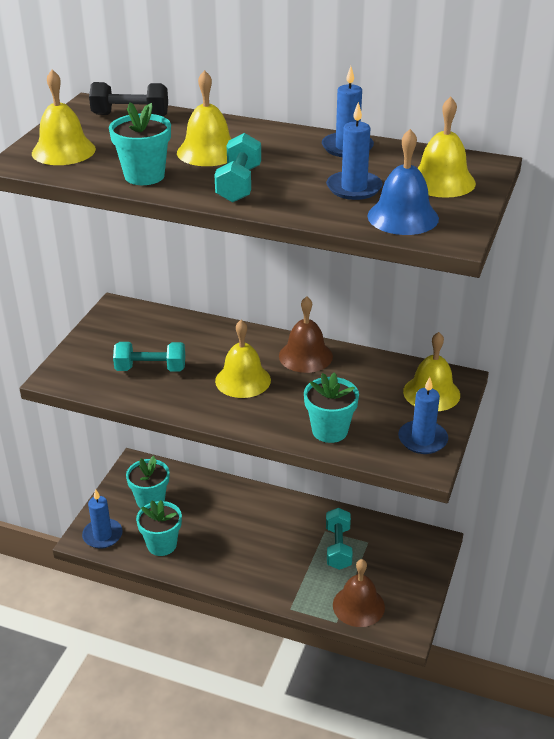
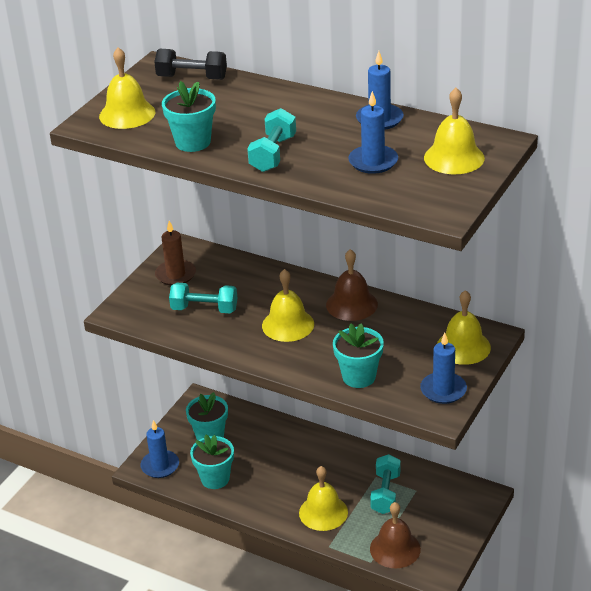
camera: 10 degrees right, 0 degrees up
(114, 335) = (175, 275): none -> brown candle
(208, 152) = (253, 119): yellow bell -> yellow bell (323, 512)
(403, 217) = (407, 192): blue bell -> none

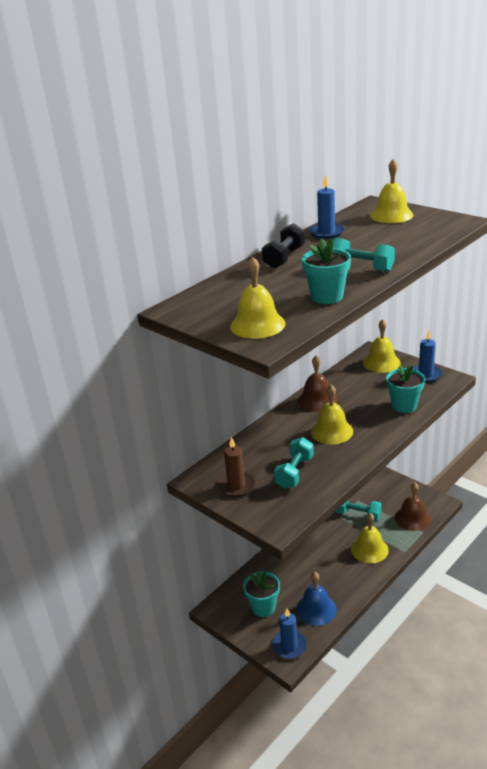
camera: 75 degrees left, 5 degrees down
(192, 78) = (209, 295): black dumbbell -> black dumbbell (284, 258)
(215, 478) = (316, 609): turquoise flower pot -> blue bell
(373, 162) = (387, 237): blue candle -> none

